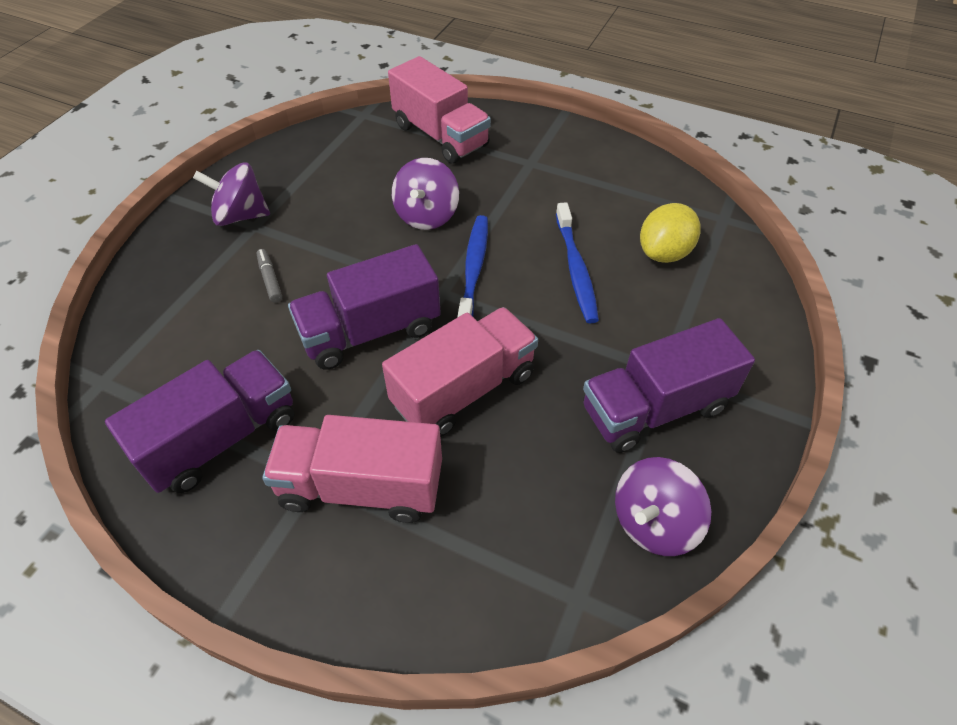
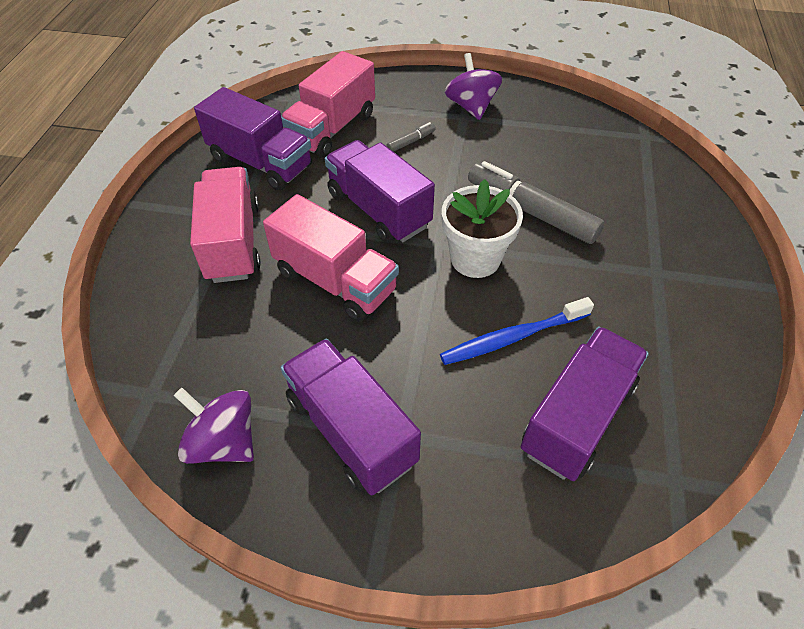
camera: 75 degrees right, 0 degrees up
(427, 215) = (530, 211): purple spinning top -> grey marker
(440, 136) = (651, 195): pink truck -> pink truck (332, 129)
(473, 270) = (475, 259): blue toothbrush -> white flower pot
(664, 253) = (577, 417): yellow lemon -> purple truck

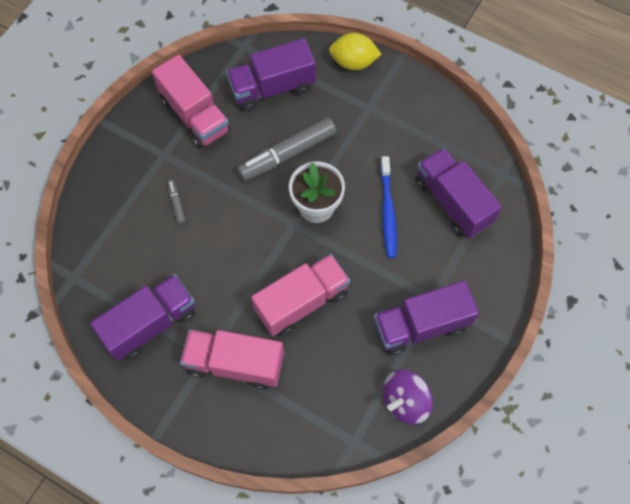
camera: 70 degrees left, 15 degrees up
(332, 129) = (132, 257): pink truck -> pink truck (195, 115)
(378, 210) = (243, 252): purple truck -> purple truck (272, 88)
(471, 107) = (154, 144): purple spinning top -> none
(711, 237) = (353, 62): none -> yellow lemon

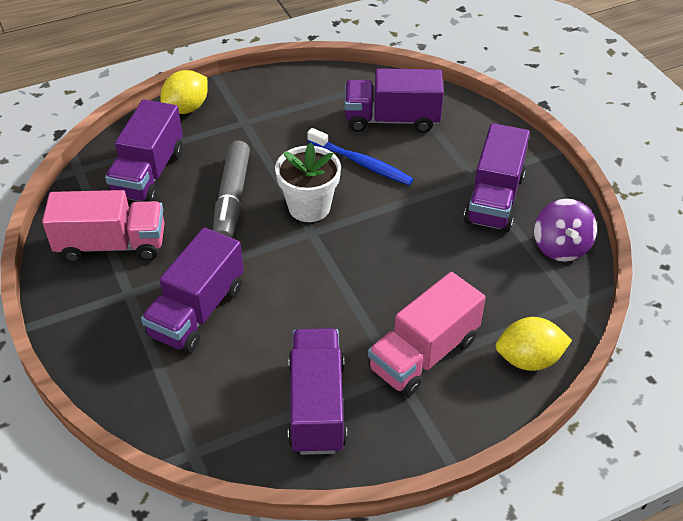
camera: 55 degrees left, 20 degrees down
(176, 203) = (197, 311): grey marker -> purple truck
(277, 435) = (528, 359): none -> yellow lemon
(301, 302) = (400, 268): pink truck -> none

